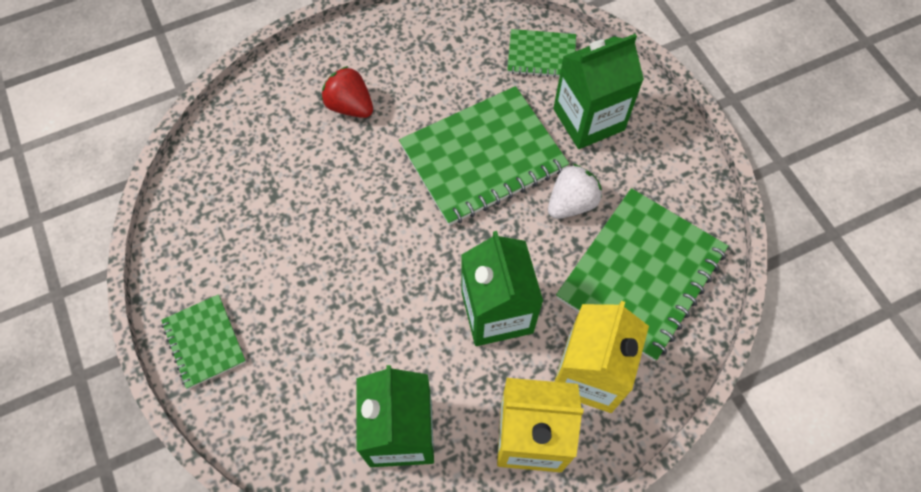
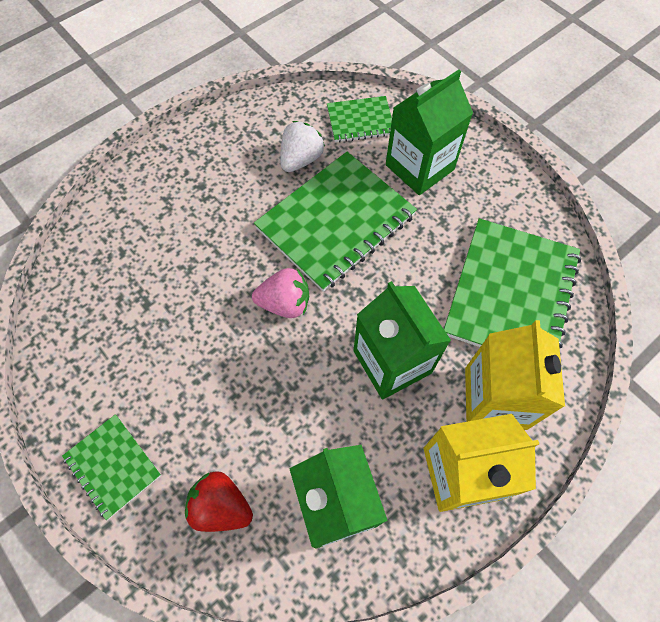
camera: 15 degrees left, 0 degrees up
(350, 106) = (197, 203): red strawberry -> red strawberry (221, 506)
(408, 228) = (285, 303): none -> pink strawberry
(571, 203) = (428, 244): white strawberry -> white strawberry (301, 159)

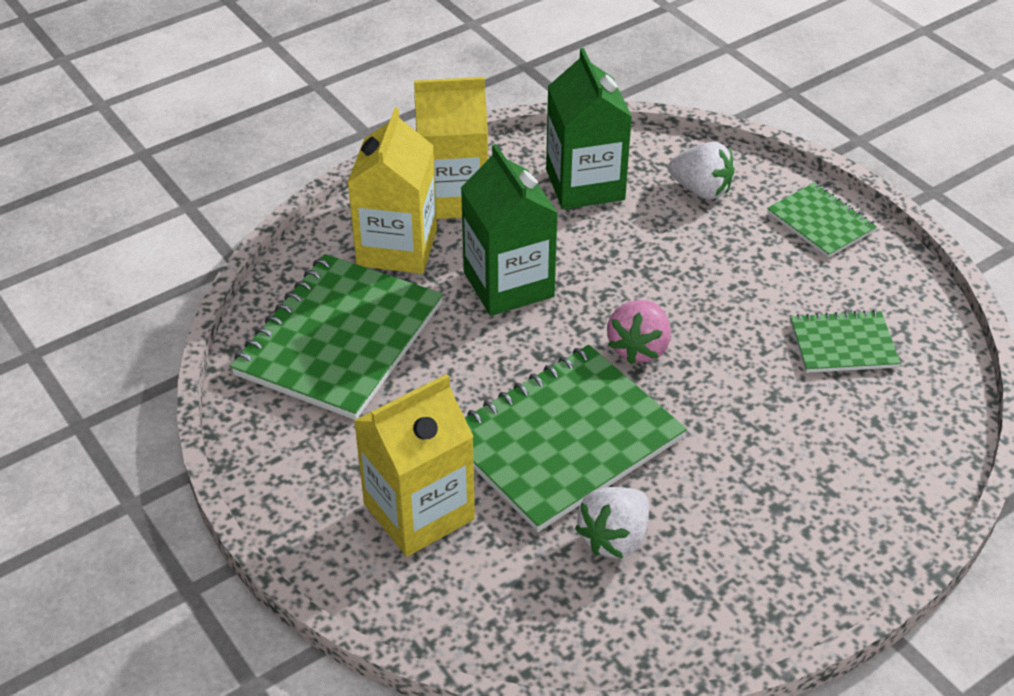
camera: 175 degrees left, 20 degrees down
(221, 506) = (701, 190): red strawberry -> white strawberry
(285, 303) = (639, 348): pink strawberry -> pink strawberry turned 75 degrees counterclockwise
(360, 121) = (505, 601): green notebook -> green notebook (843, 344)
(419, 167) = (419, 511): green carton -> yellow carton

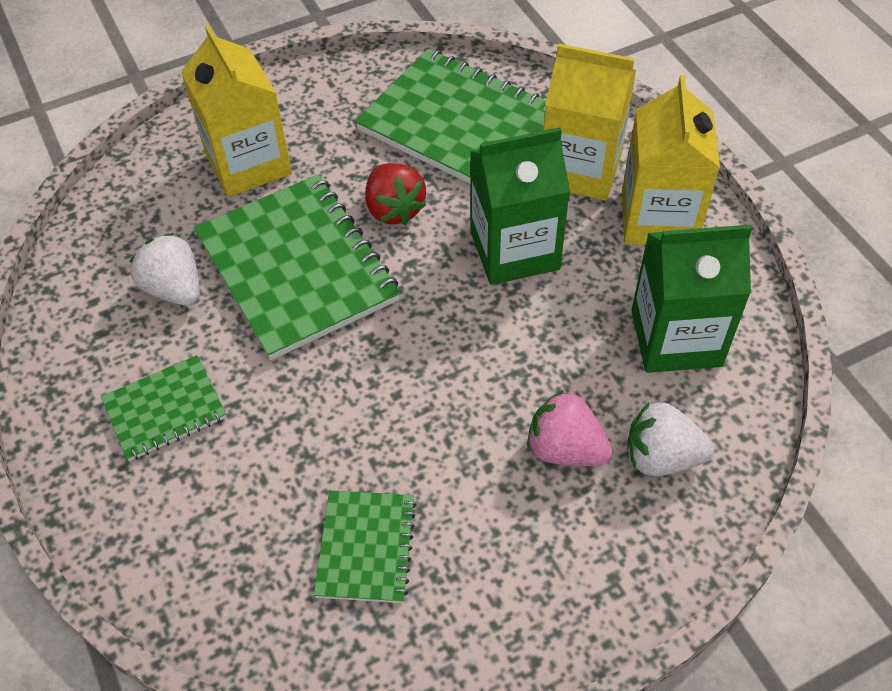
camera: 100 degrees right, 10 degrees up
(470, 375) = (394, 209): none -> red strawberry
(639, 348) = (402, 346): pink strawberry -> pink strawberry (565, 449)
(701, 190) = (661, 457): white strawberry -> white strawberry turned 60 degrees clockwise
(820, 222) = (588, 583): green notebook -> green notebook (165, 409)

